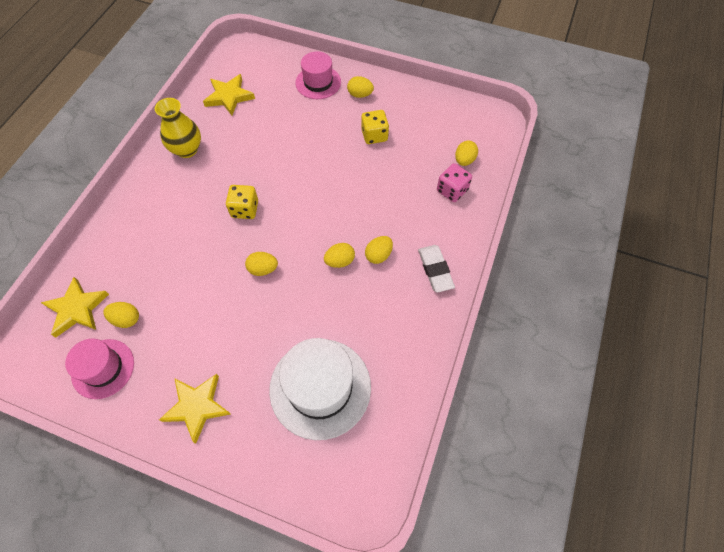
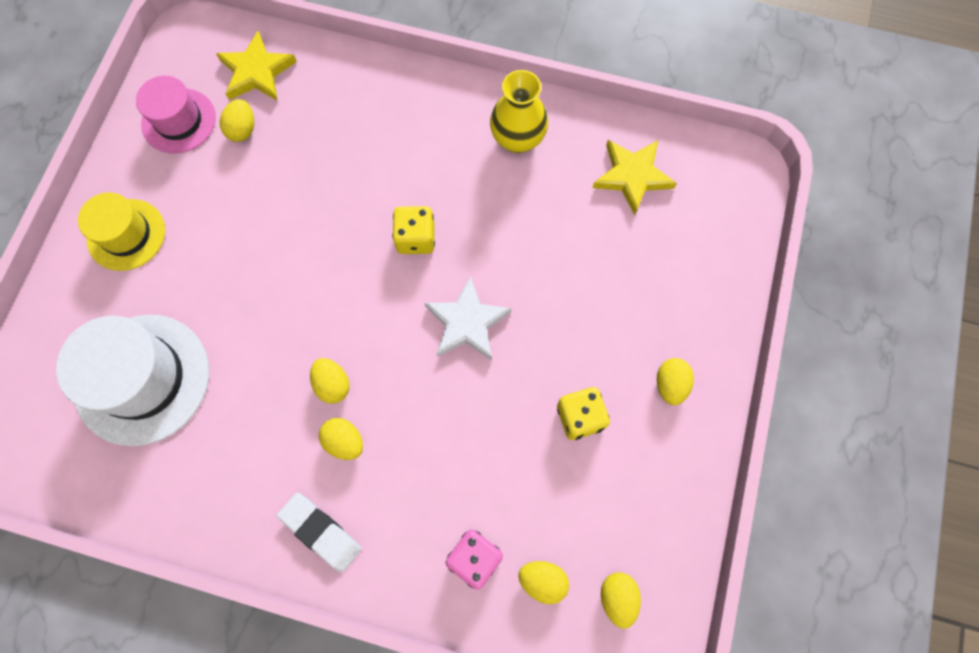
camera: 85 degrees right, 10 degrees up
(197, 406) = (126, 234): yellow star -> yellow hat
(263, 269) = (317, 279): yellow egg -> yellow egg (617, 597)
(309, 185) = (467, 322): none -> white star
(318, 82) = (687, 310): pink hat -> none
(435, 270) = (321, 532): white eraser -> white eraser turned 60 degrees clockwise

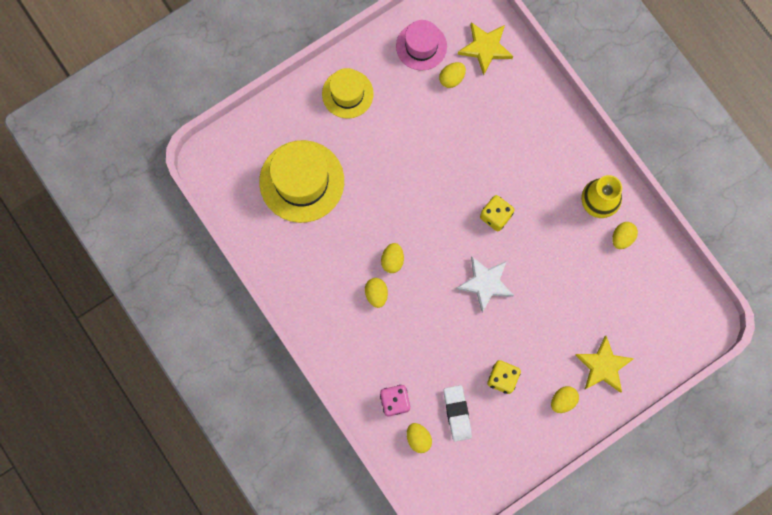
camera: 40 degrees right, 5 degrees up
(142, 379) = (302, 181): white hat -> yellow hat
(321, 532) = (332, 329): white eraser -> white eraser (457, 413)
(617, 597) = (447, 476): yellow egg -> yellow egg (622, 238)
(632, 176) = (643, 275): yellow star -> yellow star (603, 366)

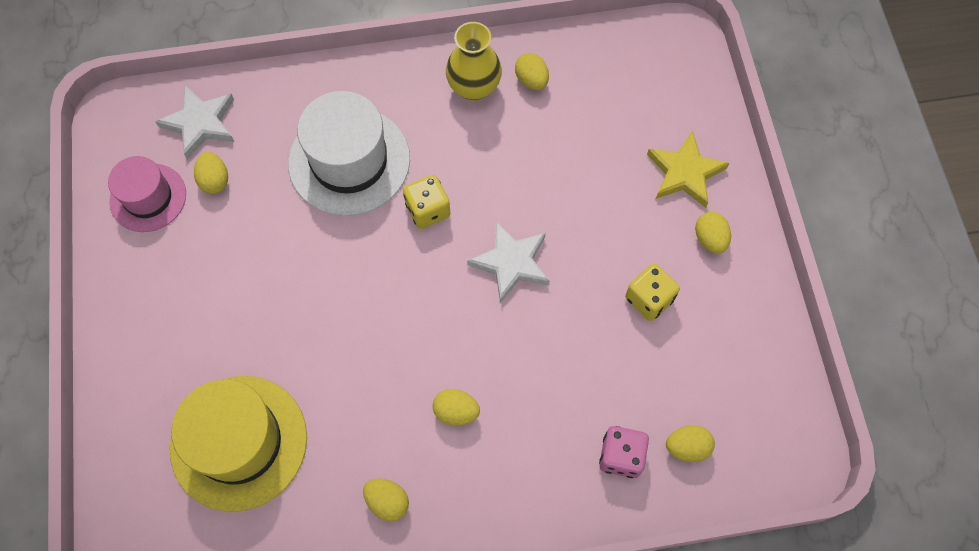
camera: 65 degrees left, 10 degrees down
(347, 94) = (152, 321): yellow hat -> none
(392, 260) = (419, 368): yellow egg -> yellow egg (387, 502)
(457, 413) = (672, 379): white eraser -> none
(485, 48) = (200, 123): yellow star -> white star
(505, 151) = (349, 161): none -> white hat

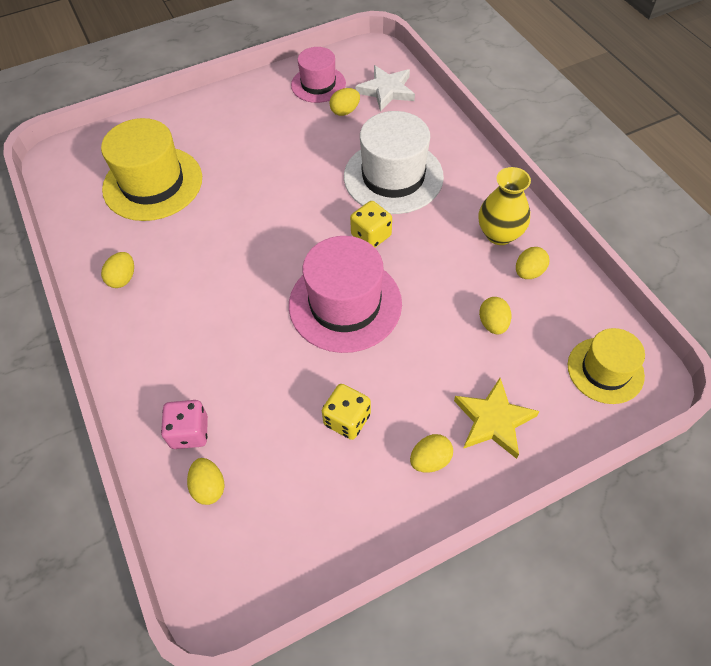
camera: 75 degrees right, 10 degrees down
(456, 412) = (203, 301): yellow egg -> yellow egg (493, 324)
(511, 263) = (345, 304): white star -> pink hat
(660, 64) = (605, 370): none -> yellow hat

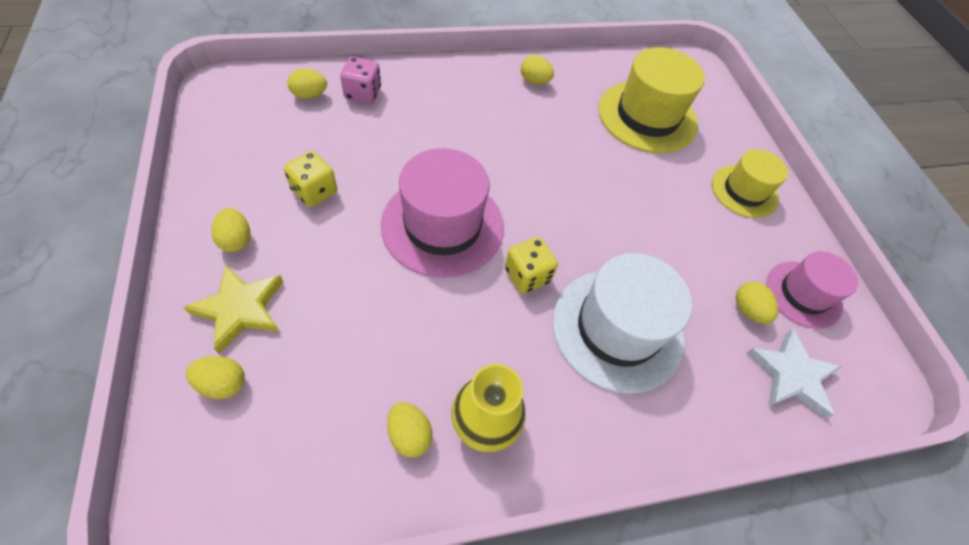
camera: 95 degrees right, 0 degrees up
(493, 324) = (354, 357): yellow egg -> yellow egg (223, 383)
(605, 370) = (225, 463): yellow hat -> yellow hat (744, 191)

